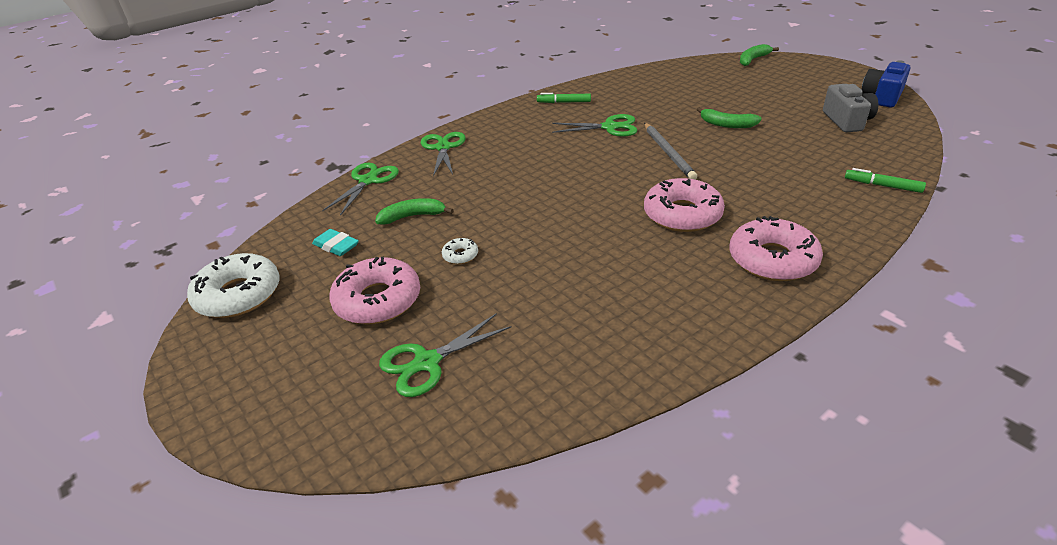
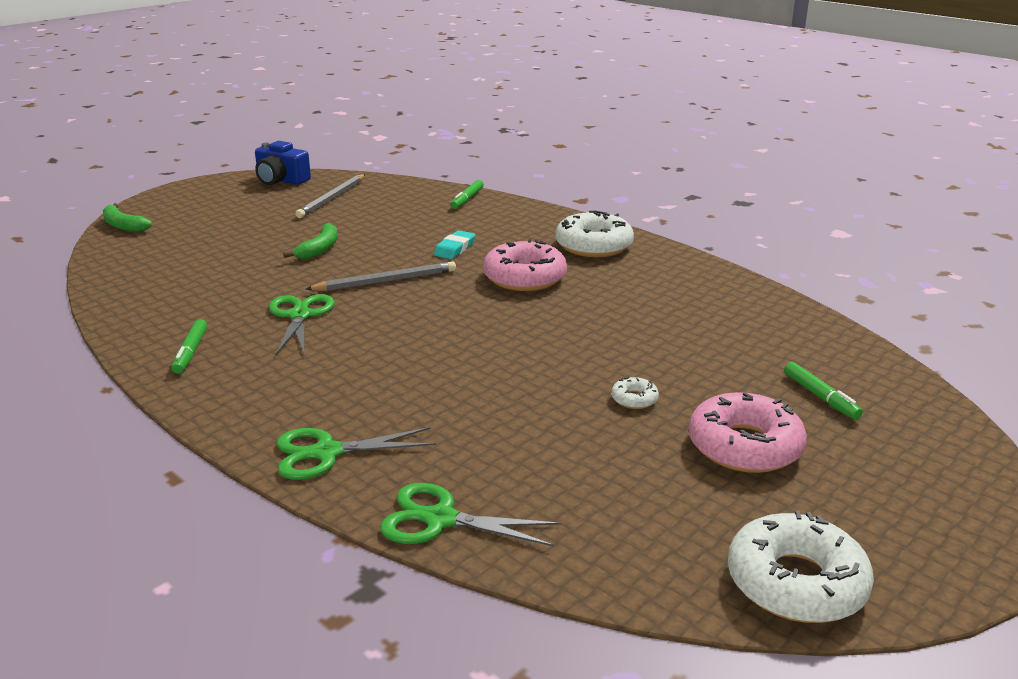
camera: 100 degrees left, 10 degrees down
(336, 246) = (643, 510): turquoise eraser -> turquoise eraser (455, 249)
(413, 216) = (551, 450): green banana -> none
(427, 362) = (820, 397): green scissors -> green marker
(772, 259) = (593, 245): pink donut -> white donut
(847, 121) = (332, 198): grey camera -> grey pencil

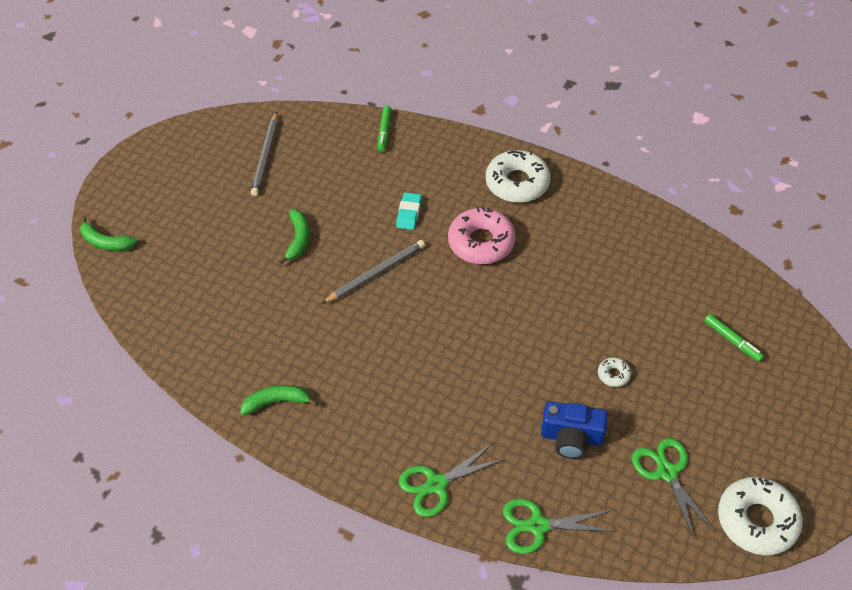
camera: 15 degrees left, 25 degrees up
(190, 352) = (277, 402): green marker -> green banana
(281, 180) = (202, 135): blue camera -> blue camera (571, 437)
(300, 315) = (333, 336): green scissors -> green scissors (666, 472)
(744, 446) = (697, 406): pink donut -> none

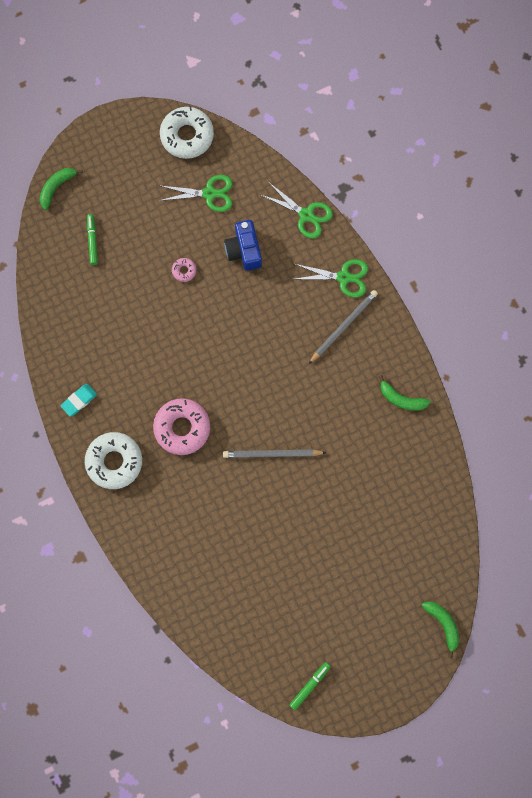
camera: 145 degrees left, 25 degrees up
(266, 156) = (276, 628): grey pencil -> grey pencil (343, 326)
(298, 240) = (305, 524): green banana -> green banana (57, 187)
(384, 132) = (170, 586): green marker -> green marker (310, 685)
(409, 213) = (211, 491): turquoise eraser -> turquoise eraser (79, 400)
(571, 437) = (244, 250): blue camera -> blue camera turned 150 degrees counterclockwise
(613, 374) = (184, 271): white donut -> pink donut
(666, 472) = (209, 193): green scissors -> green scissors turned 105 degrees counterclockwise

